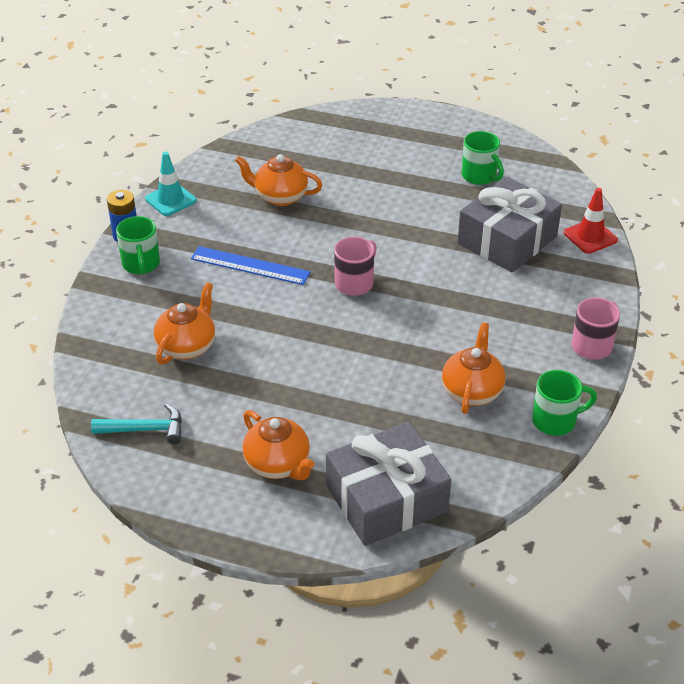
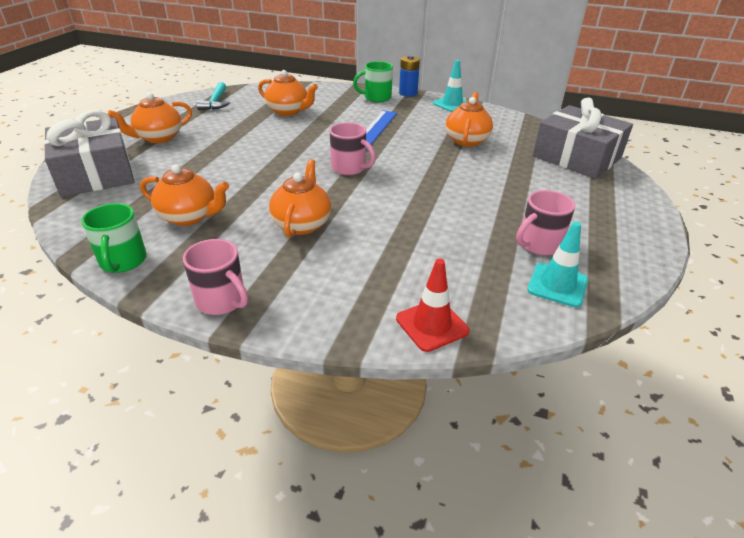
camera: 90 degrees right, 5 degrees down
(471, 310) = (302, 224): none -> orange teapot
(480, 176) = (538, 245): green mug -> pink mug
(507, 240) = (418, 255): grey gift -> grey gift (576, 157)
(531, 175) = (557, 285): none -> turquoise traffic cone

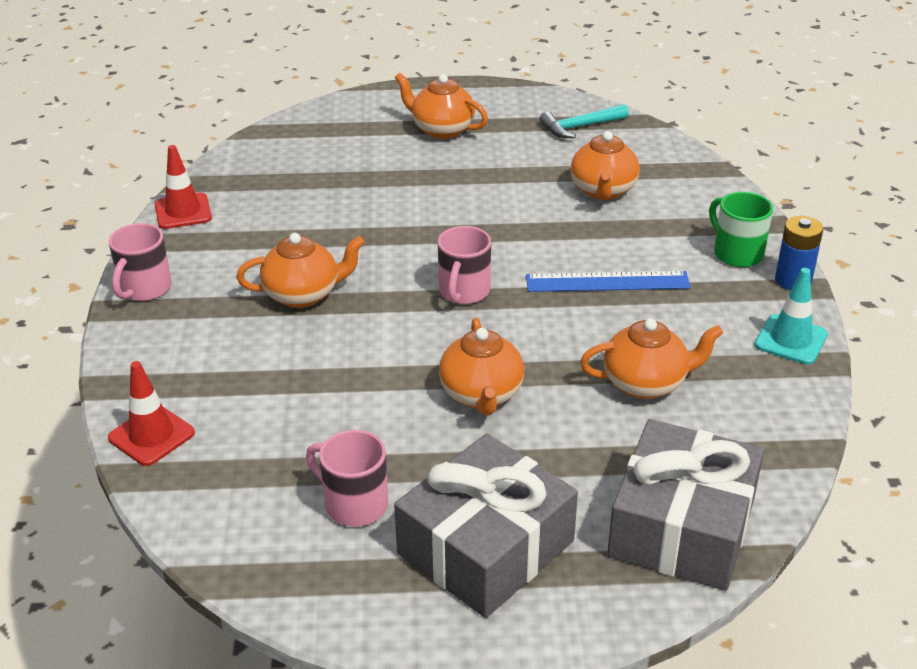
camera: 70 degrees right, 0 degrees up
(96, 173) = (333, 129): grey gift -> grey gift (486, 547)
(123, 262) = (183, 211): green mug -> red traffic cone
(189, 217) = (279, 217): orange teapot -> orange teapot (482, 395)
(557, 285) = (264, 531): turquoise traffic cone -> none

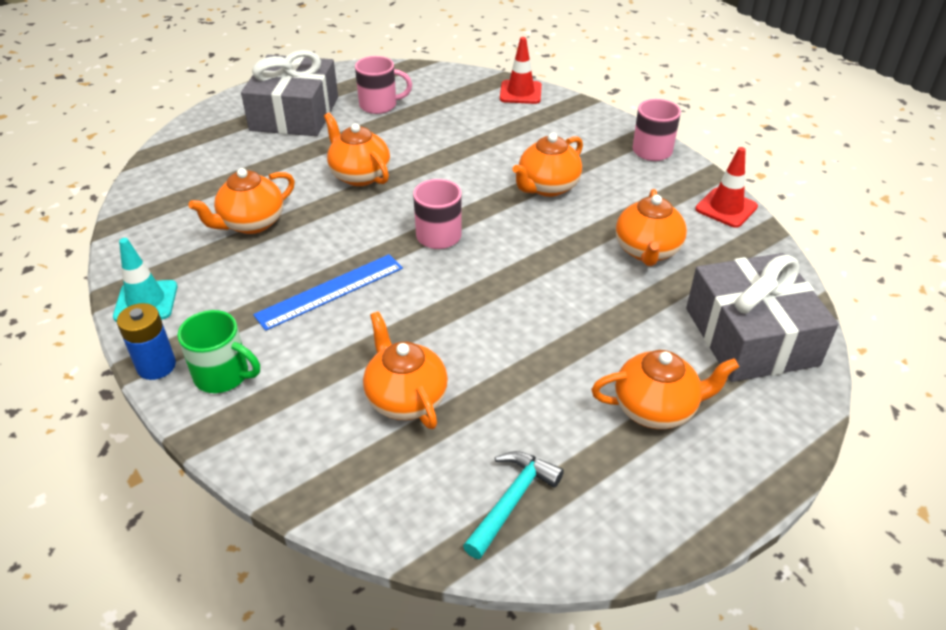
camera: 145 degrees right, 5 degrees up
(304, 208) = (647, 251): none -> orange teapot
(682, 527) = (189, 156): grey gift -> grey gift (750, 336)

